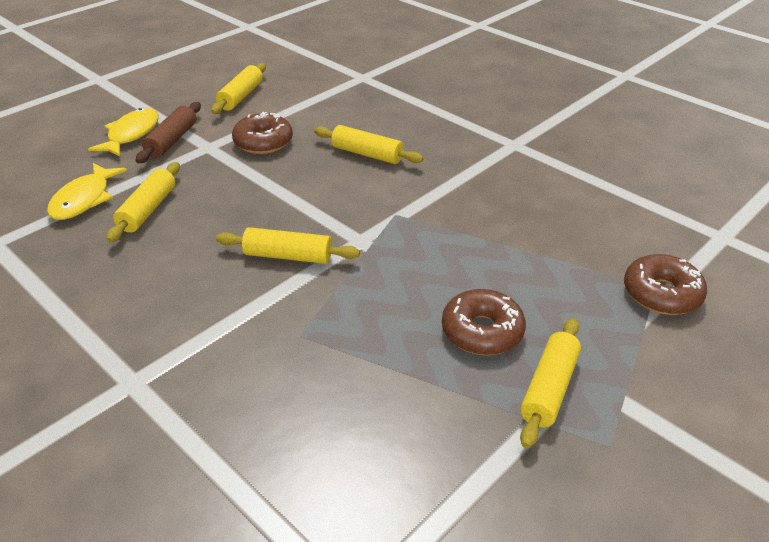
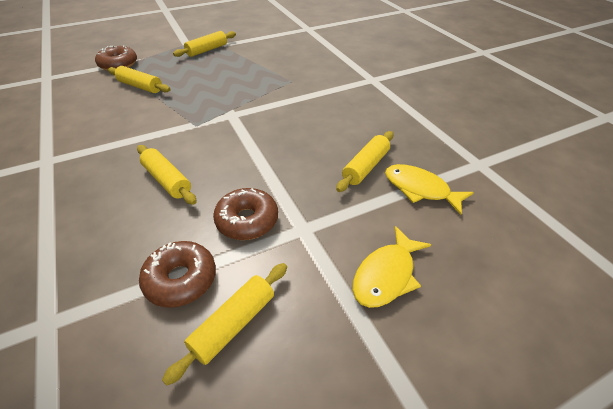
camera: 160 degrees left, 5 degrees up
(84, 199) = (420, 189): yellow fish -> yellow fish turned 90 degrees counterclockwise
(172, 140) = (340, 249): brown rolling pin -> none
(288, 256) = (279, 114): yellow rolling pin -> yellow rolling pin (140, 86)
(482, 331) = (211, 68): brown donut -> brown donut (181, 279)

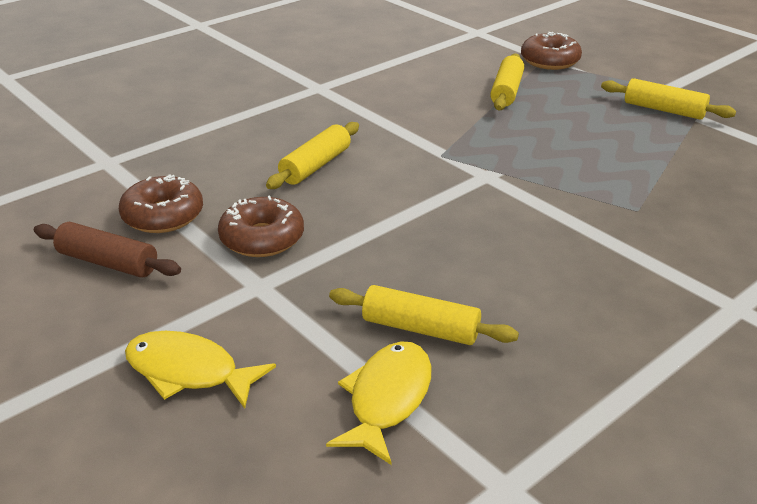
camera: 75 degrees right, 10 degrees down
(233, 324) = (108, 262): yellow rolling pin -> brown rolling pin

